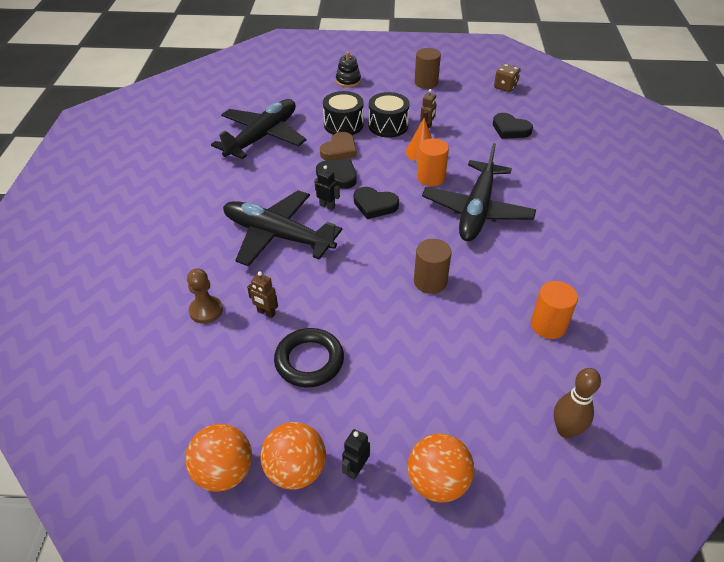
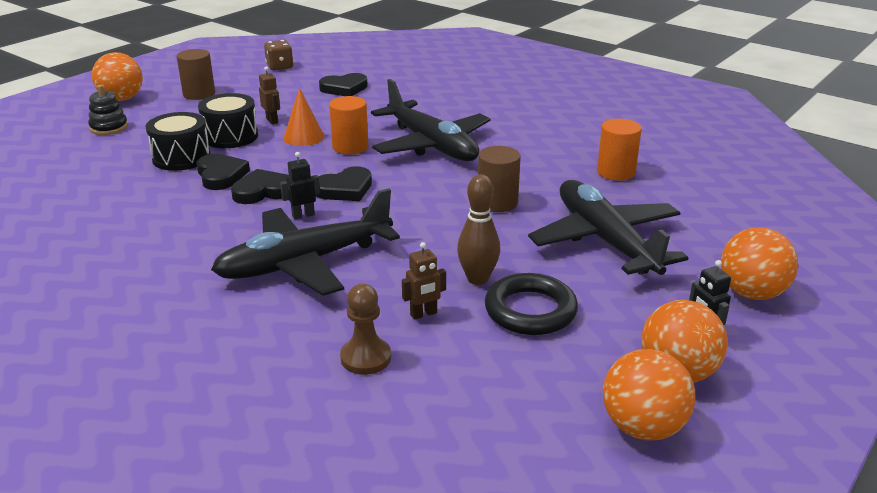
camera: 55 degrees left, 15 degrees down
(262, 137) = (105, 212): black plane -> black plane (606, 241)
(339, 150) = (221, 175): brown heart -> black heart
(385, 63) = (122, 99): none -> orange ball
(566, 430) = (738, 211): brown bowling pin -> brown bowling pin (477, 279)

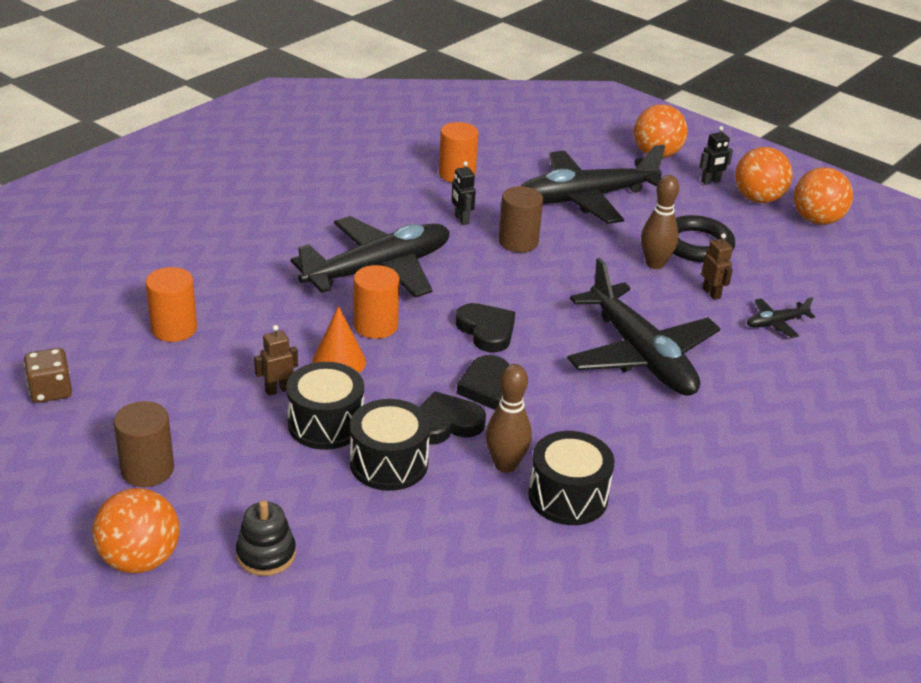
camera: 90 degrees left, 5 degrees up
(117, 222) = (568, 496): none -> black drum
(164, 198) = (505, 465): none -> brown bowling pin
(303, 215) = (546, 358): black robot -> black robot (461, 220)
(344, 88) = (174, 329): black heart -> orange cylinder
(366, 358) = (776, 323): brown pawn -> black plane

